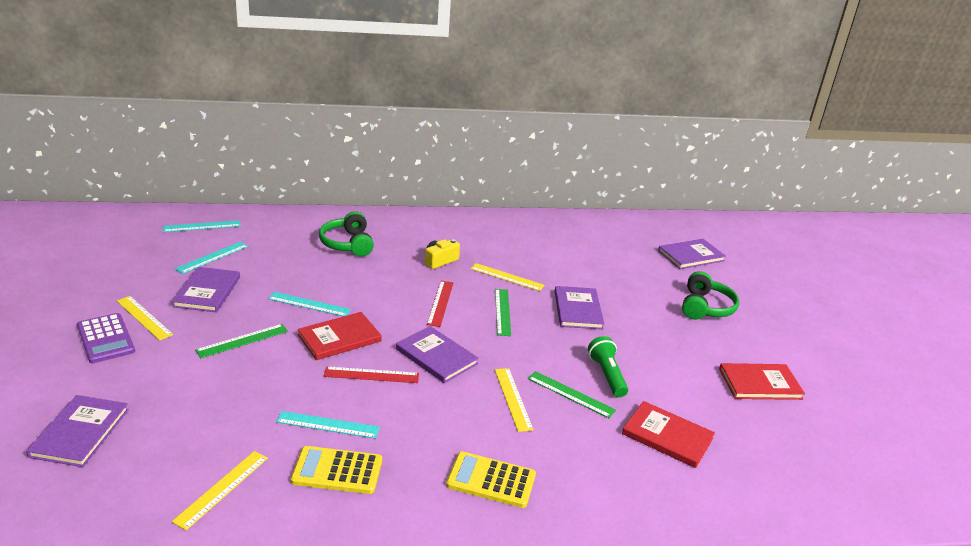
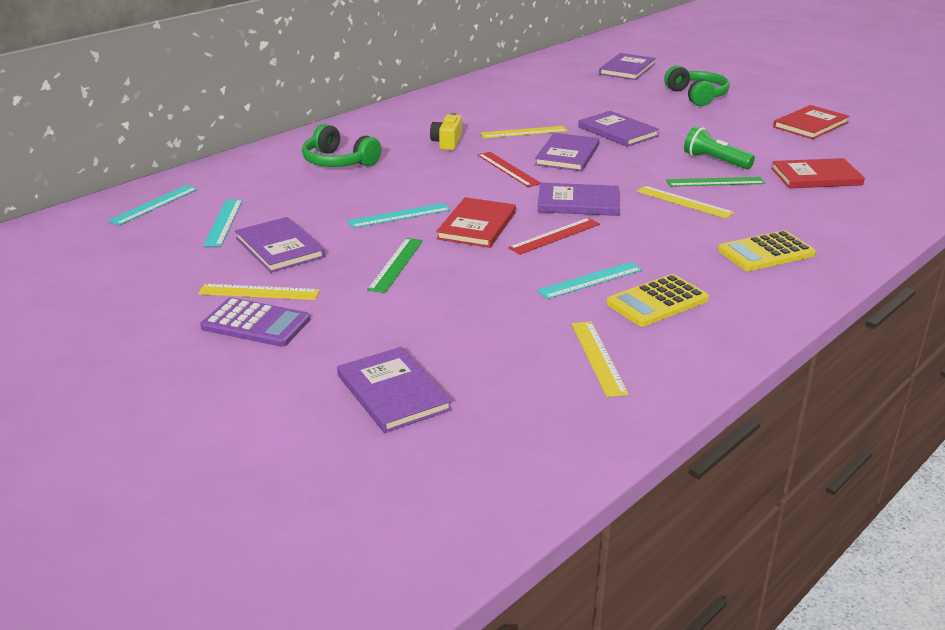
camera: 35 degrees left, 0 degrees up
(502, 312) = (567, 155): green ruler -> purple book

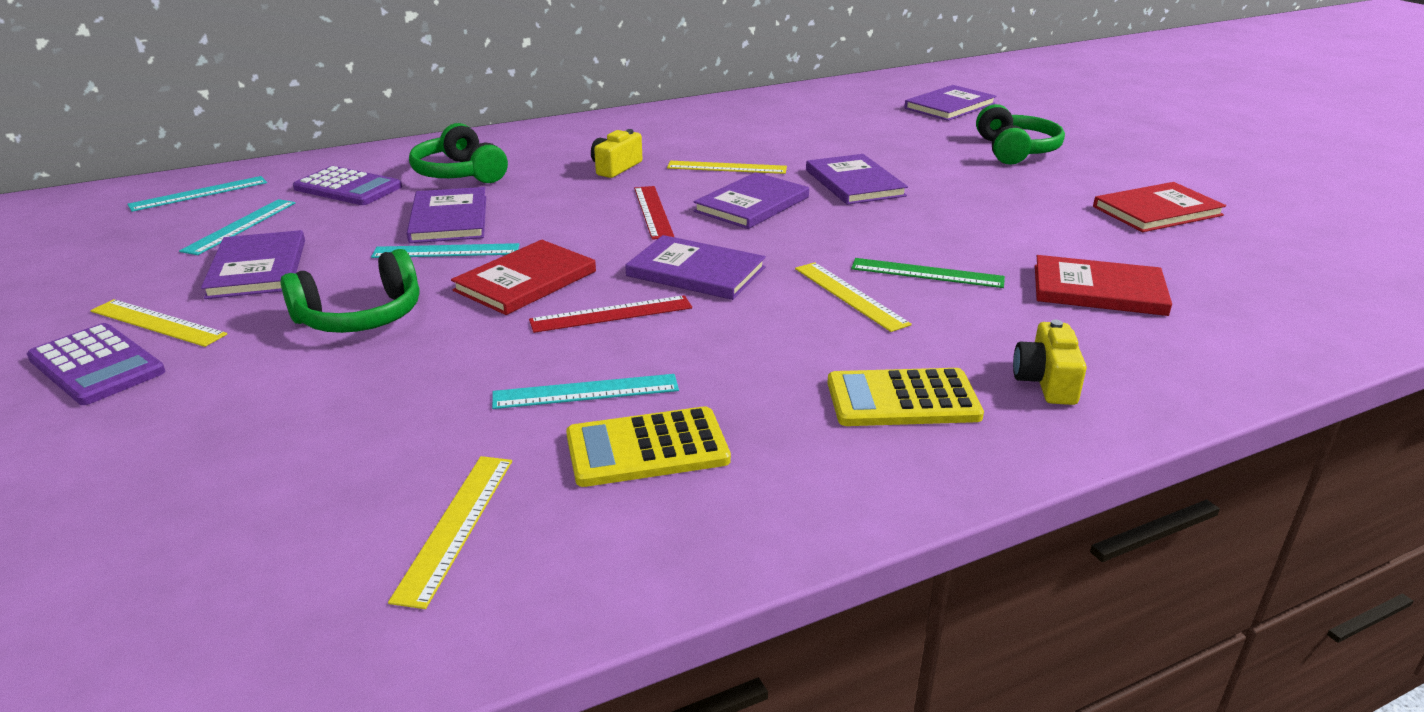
camera: 20 degrees right, 0 degrees up
(267, 184) = (348, 188): none -> purple calculator
(393, 392) = (115, 512): purple book -> purple book (449, 219)
(396, 264) = (361, 316): green ruler -> green headphones
(715, 161) = (956, 242): green flashlight -> none
(829, 230) = (1046, 381): none -> yellow camera

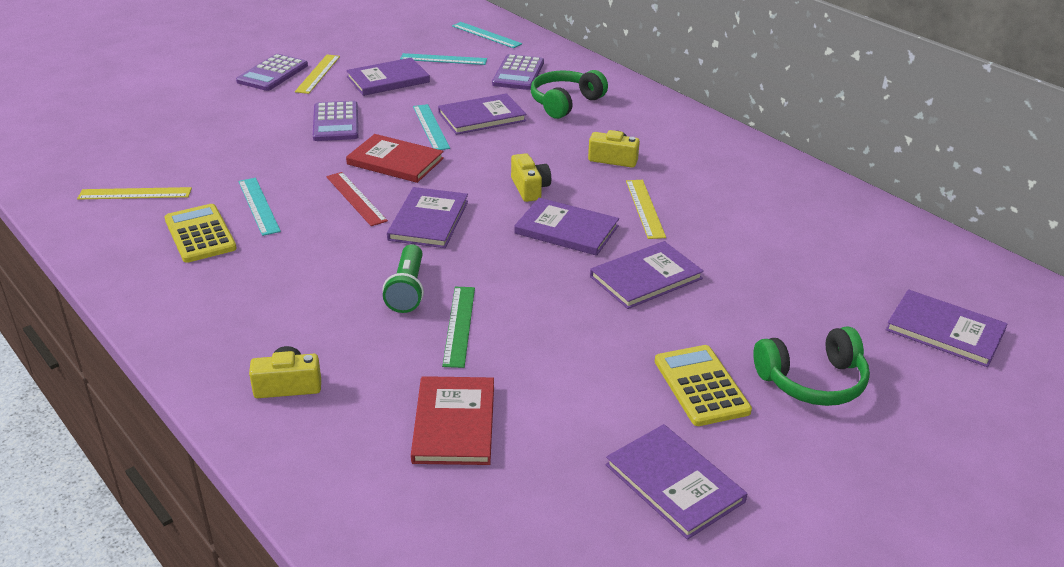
camera: 75 degrees right, 5 degrees up
(361, 316) = (335, 122): green headphones -> purple calculator
(653, 212) = (530, 188): red ruler -> yellow camera
(850, 295) = (407, 290): yellow ruler -> green flashlight
(902, 399) = (258, 320): yellow calculator -> yellow calculator (701, 386)
(1157, 211) = (674, 483): red book -> purple book

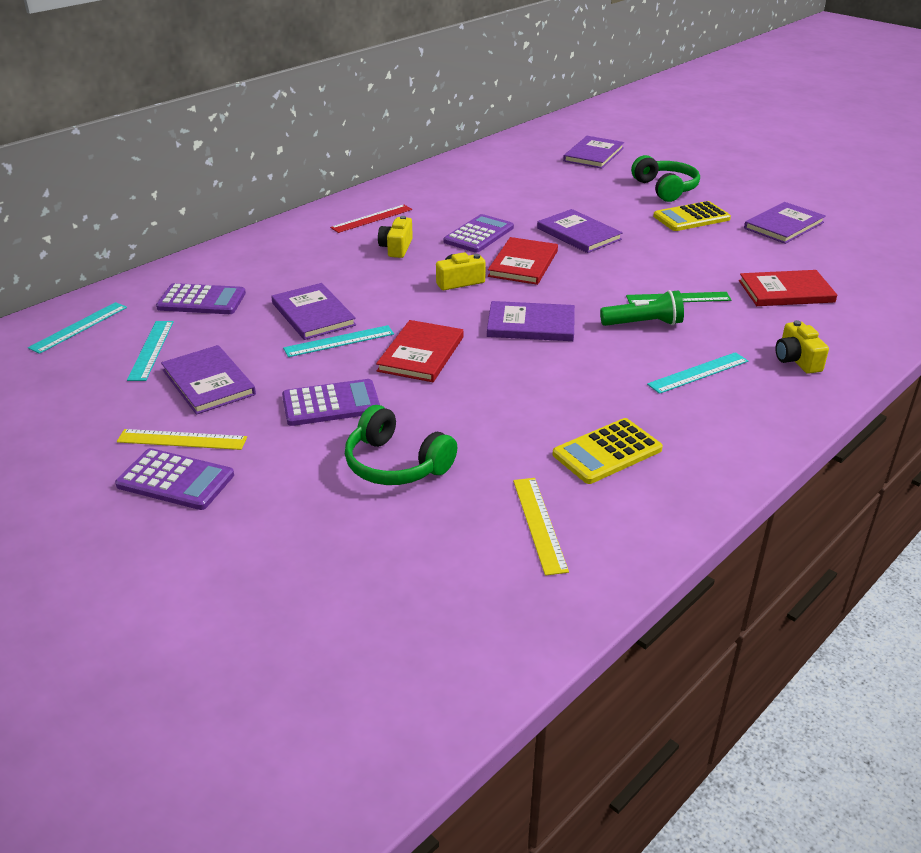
camera: 95 degrees left, 0 degrees up
(258, 206) = (537, 424): turquoise ruler -> turquoise ruler (698, 373)
(356, 198) = (503, 367): red ruler -> red ruler (372, 218)
(565, 103) = (279, 272): green headphones -> green headphones (396, 464)
(566, 229) = (523, 264): purple book -> red book
(645, 208) = (479, 235): yellow ruler -> purple calculator

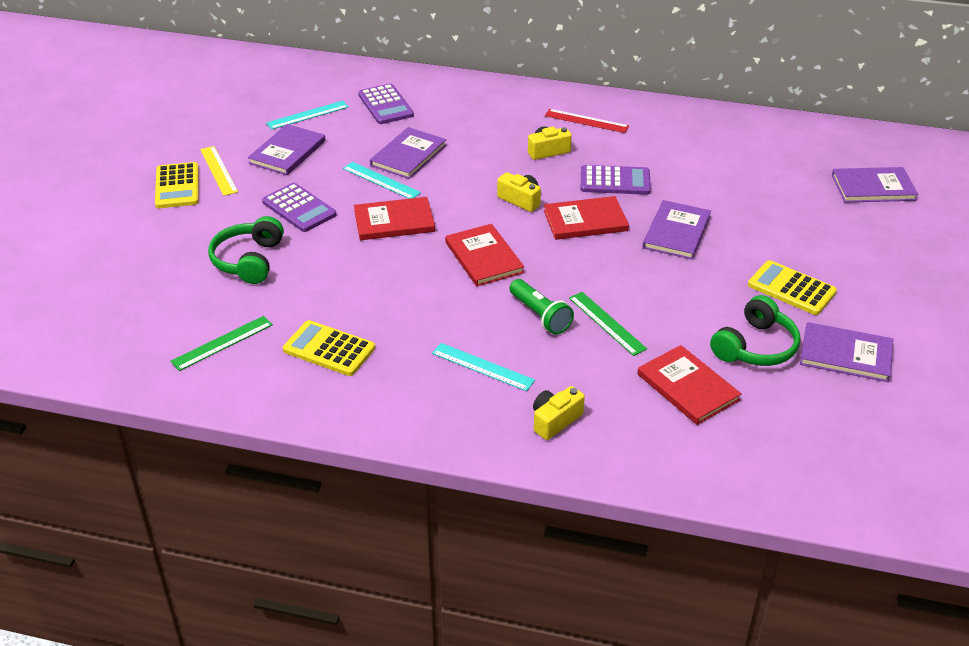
camera: 60 degrees right, 5 degrees up
(79, 327) = (312, 78): turquoise ruler -> none
(175, 480) = (177, 186): purple calculator -> yellow calculator
(531, 324) = (484, 257): purple book -> red book
(539, 524) = (222, 343): yellow ruler -> green ruler
(665, 189) = (843, 254): green headphones -> green headphones (755, 347)

